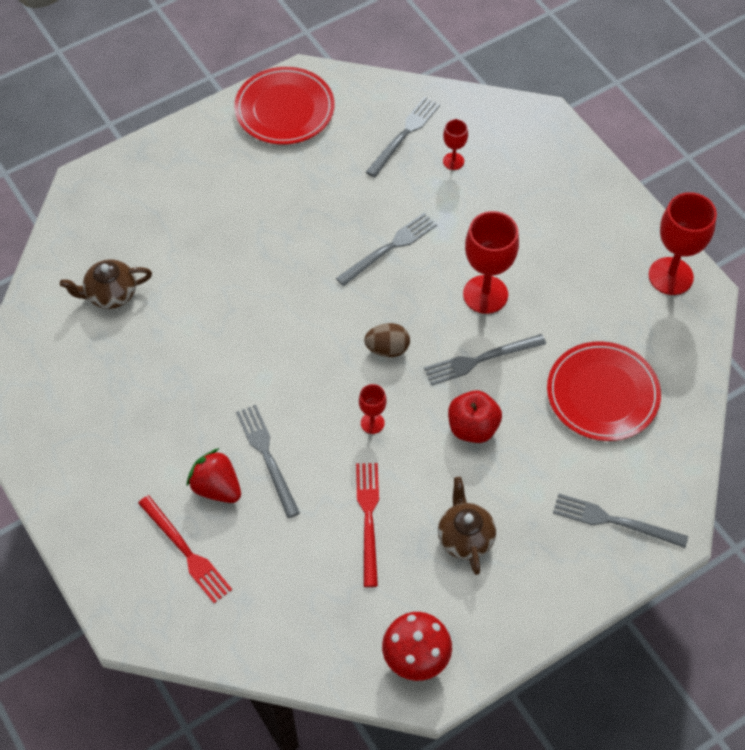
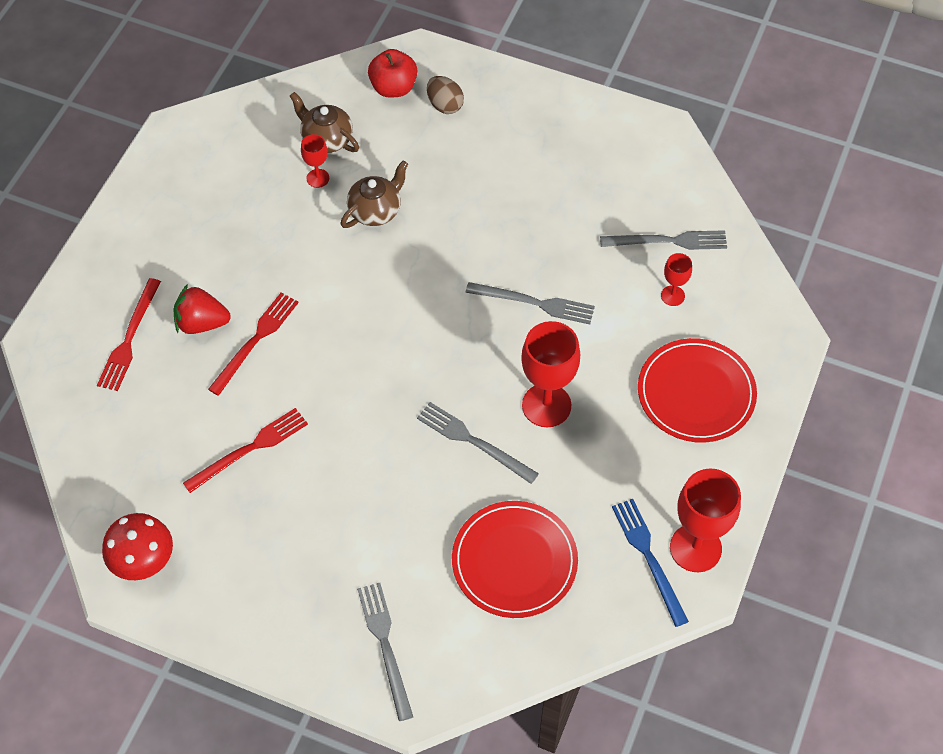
camera: 55 degrees right, 0 degrees up
(216, 487) = (201, 323): red strawberry -> red strawberry turned 90 degrees counterclockwise
(267, 457) = (255, 340): grey fork -> red fork
(284, 109) = (615, 138): red plate -> red plate (696, 393)
(372, 423) = (345, 396): red goblet -> red goblet (317, 178)
(387, 349) = (428, 364): brown egg -> brown egg (445, 105)
(465, 537) = (283, 533): brown teapot -> brown teapot (375, 210)
(472, 427) = (398, 476): red apple -> red apple (393, 88)
(658, 308) = (648, 557): none -> blue fork

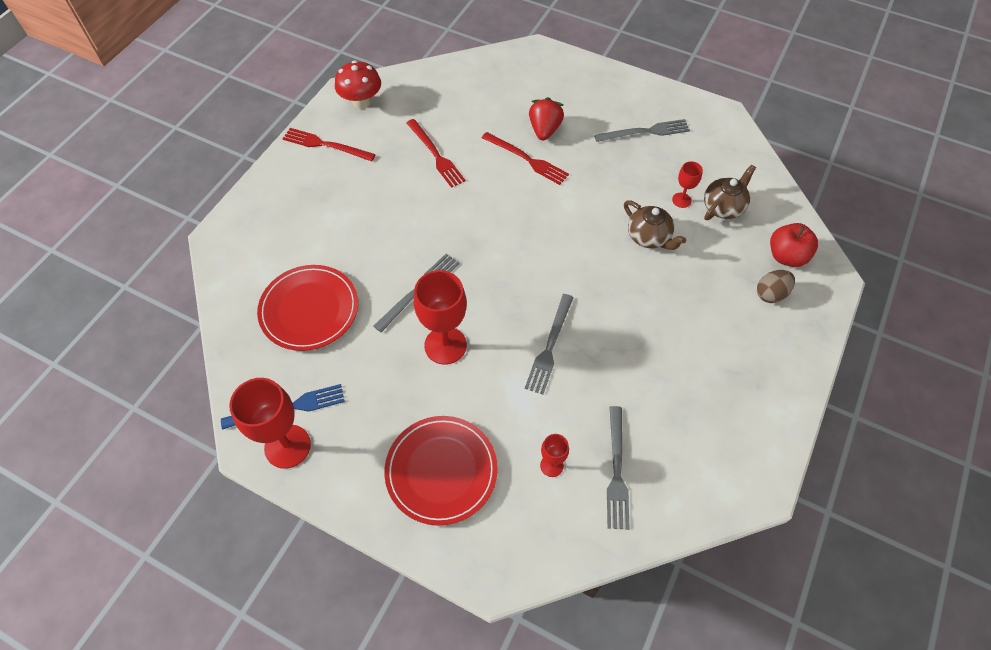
camera: 95 degrees right, 0 degrees up
(129, 338) = (534, 93): red fork -> red fork (325, 145)
(385, 645) = (265, 225): grey fork -> grey fork (645, 132)

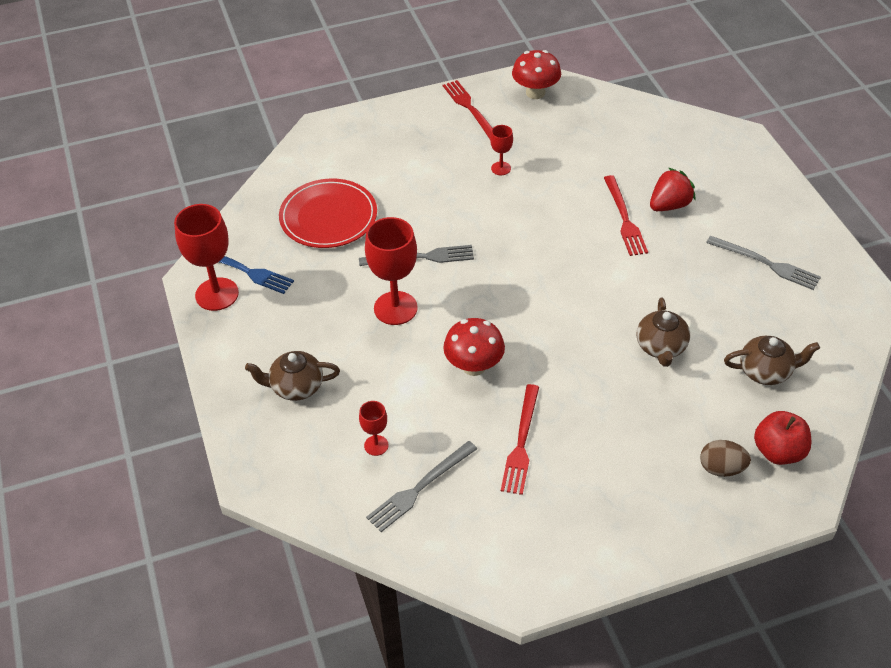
camera: 45 degrees right, 10 degrees down
(436, 155) = (549, 168): red fork -> red fork (521, 443)
(441, 471) = (296, 387): red plate -> brown teapot
(550, 346) = (474, 366): grey fork -> red mushroom
(681, 200) = (730, 339): red goblet -> red goblet (501, 168)

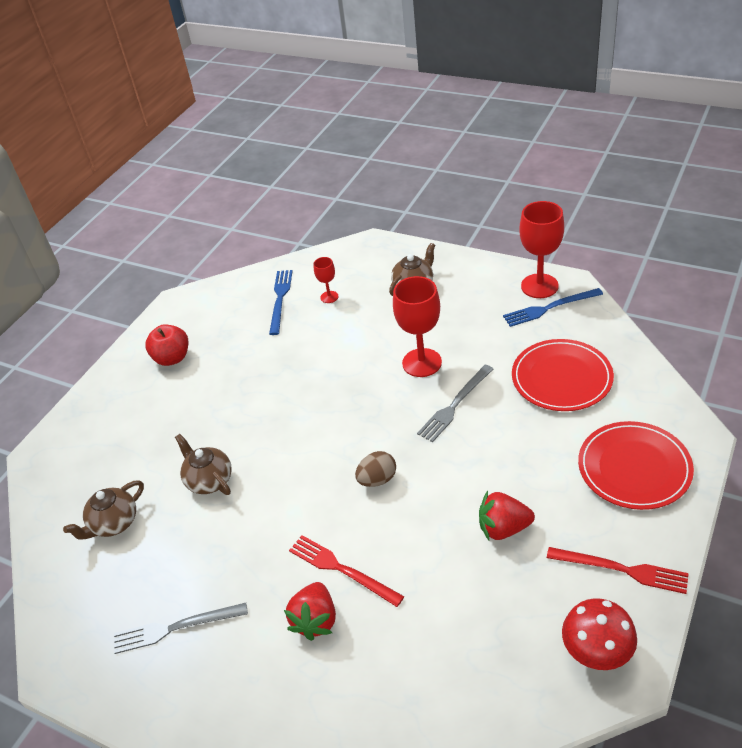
camera: 140 degrees right, 5 degrees down
(382, 140) = (634, 468): none -> red plate
(420, 488) = (280, 299): grey fork -> blue fork
(474, 366) = (325, 371): red mushroom -> none
(501, 168) = (503, 528): red goblet -> red strawberry
(521, 443) = (247, 357): red fork -> none
(721, 468) = (105, 434): brown egg -> brown egg (377, 479)
(778, 451) = (71, 472): red apple -> red apple (172, 358)

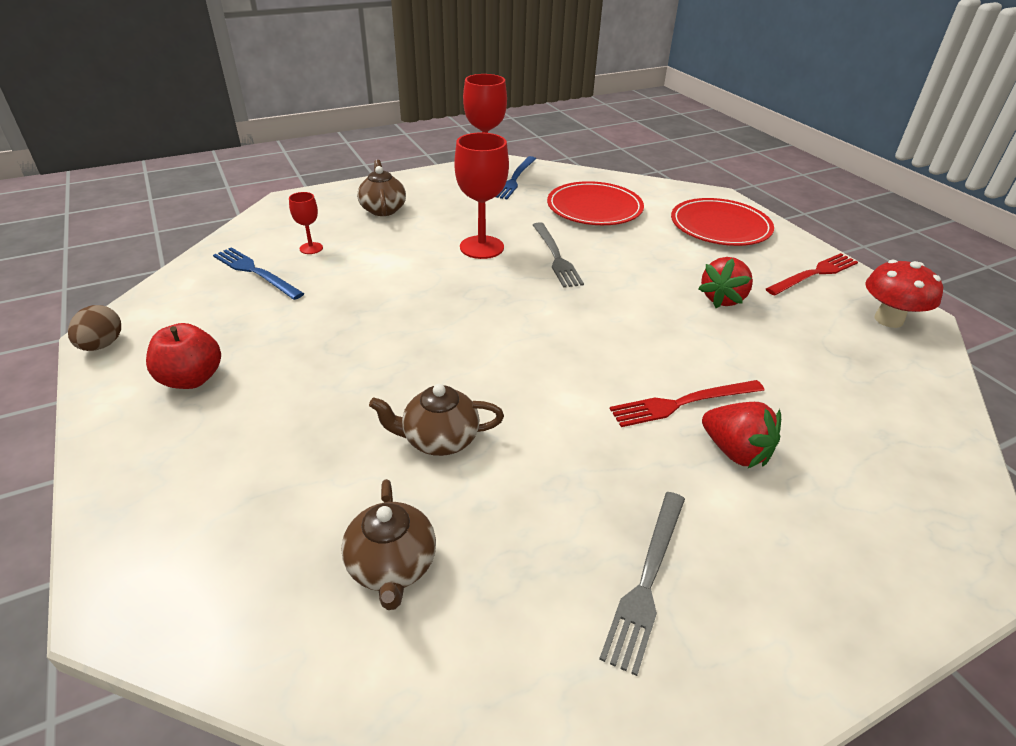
camera: 60 degrees left, 5 degrees down
(377, 479) = (591, 331): brown egg -> brown egg (102, 345)

